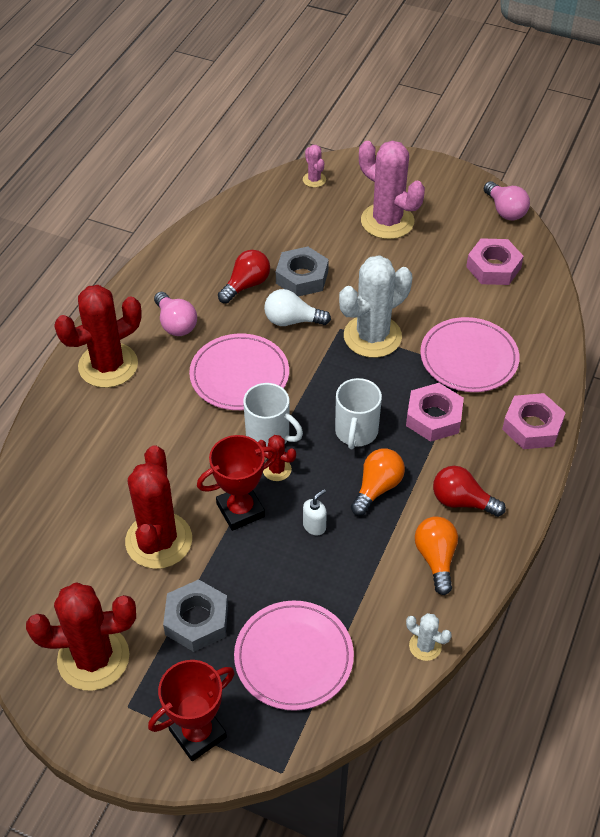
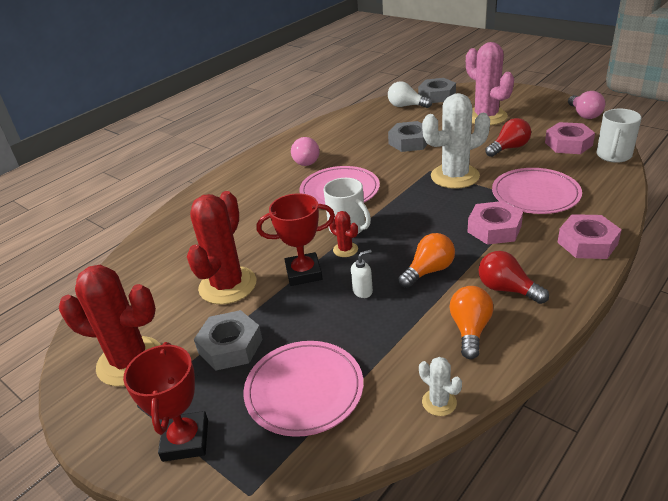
camera: 20 degrees right, 15 degrees down
(108, 365) = (246, 179): red cactus -> none
(197, 733) = (185, 440): red trophy -> red trophy turned 75 degrees counterclockwise
(246, 285) = (366, 144): red light bulb -> red light bulb (509, 148)
(292, 321) = (393, 164): white light bulb -> white light bulb (406, 106)
(314, 180) = (437, 95): pink cactus -> grey nut
(356, 432) = (422, 232): white mug -> white mug (613, 156)

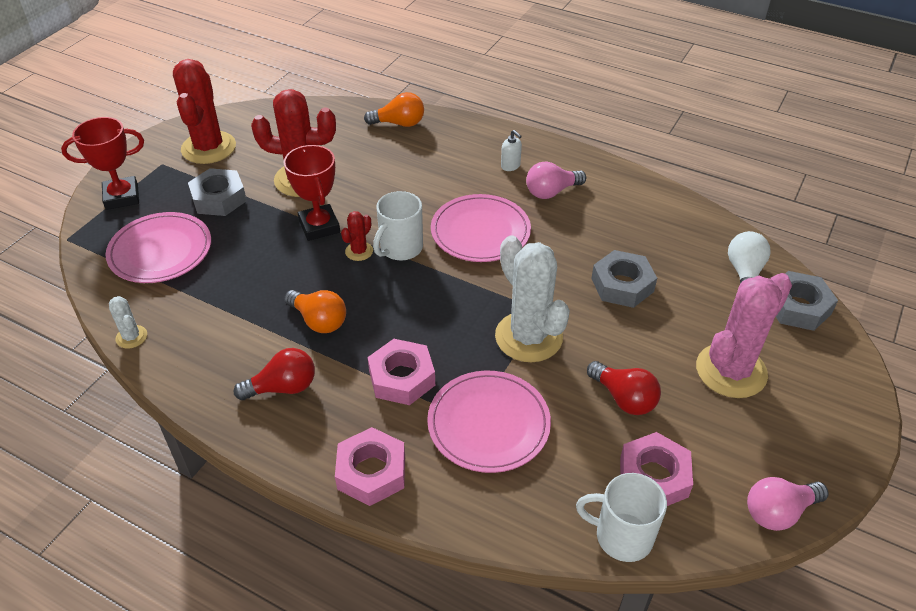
camera: 75 degrees right, 10 degrees up
(363, 291) = (287, 272): white soap dispenser -> white soap dispenser (510, 166)
(439, 402) = (131, 337): white cactus -> white cactus turned 75 degrees counterclockwise
(470, 330) = (221, 357): orange light bulb -> orange light bulb (399, 123)
(507, 289) = (283, 387): red light bulb -> red light bulb turned 45 degrees clockwise

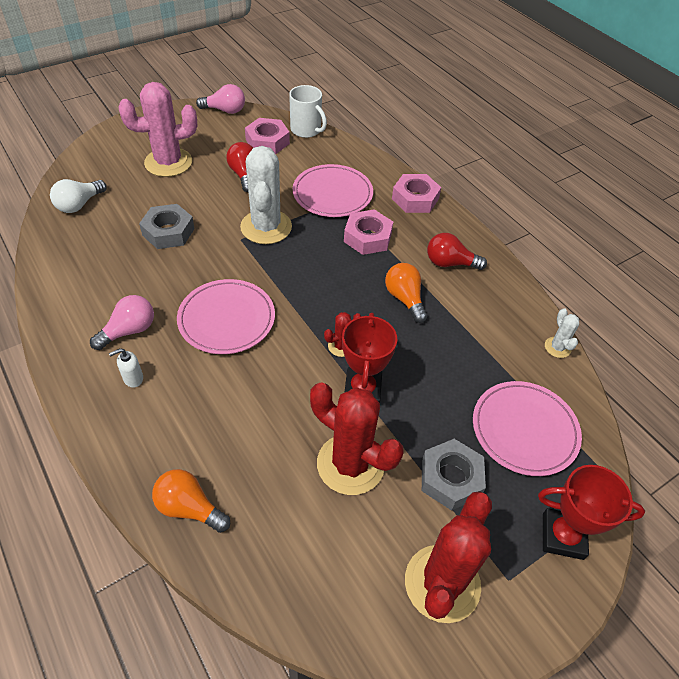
camera: 155 degrees left, 5 degrees up
(400, 248) = (304, 333): white mug -> none
(510, 166) = (133, 378): white soap dispenser -> white soap dispenser turned 105 degrees counterclockwise
(551, 192) = (129, 331): pink light bulb -> pink light bulb turned 45 degrees counterclockwise
(797, 307) = (80, 174): grey nut -> none

